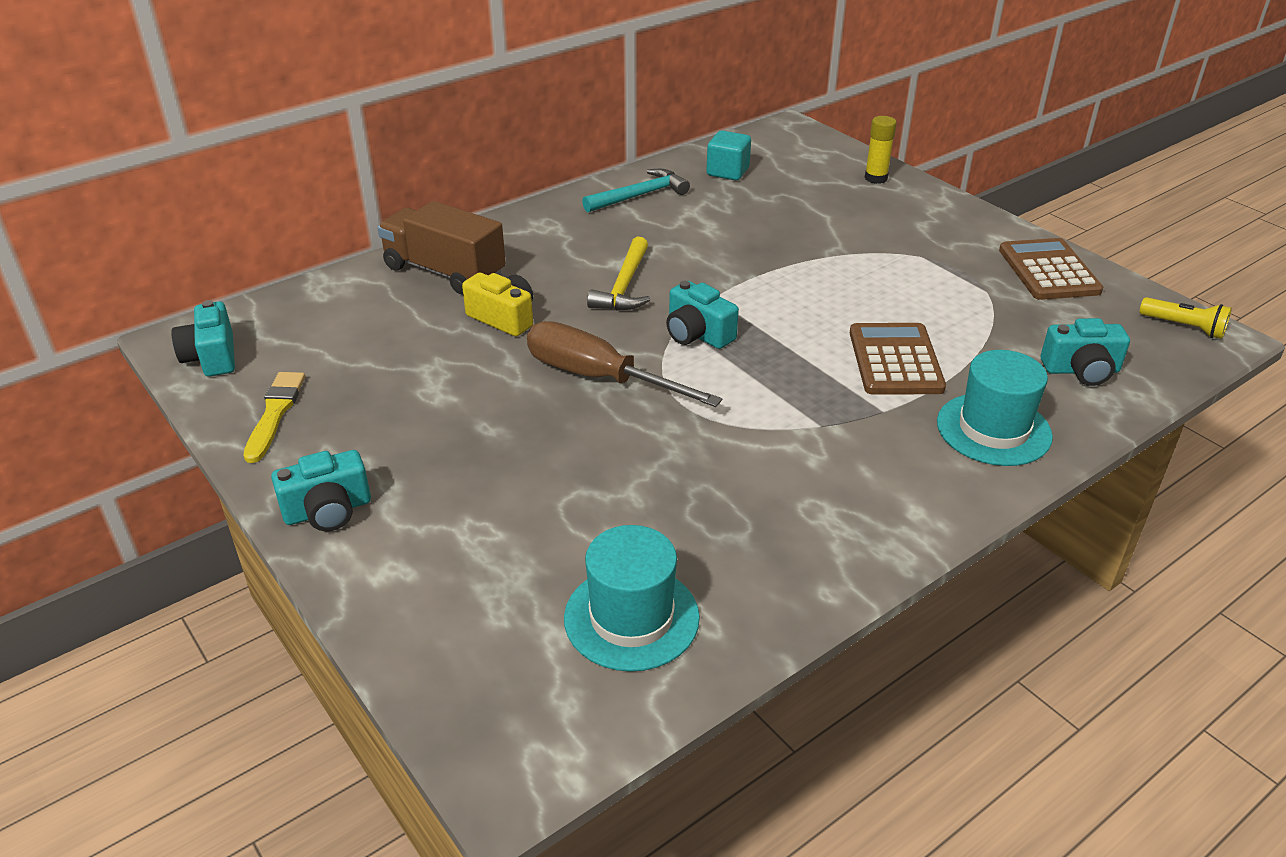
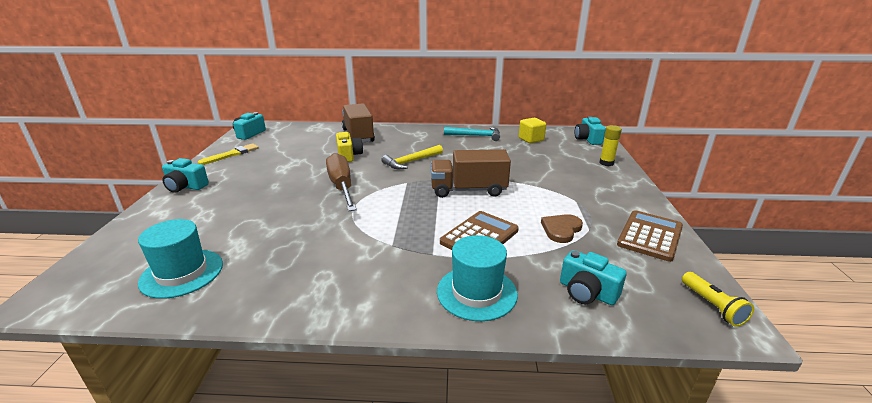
camera: 40 degrees right, 10 degrees down
(697, 334) = (407, 188): turquoise camera -> turquoise camera (587, 139)
(727, 172) = (531, 139): turquoise cube -> yellow cube
(779, 299) = (468, 190): none -> brown truck
(961, 306) = (561, 229): none -> brown heart

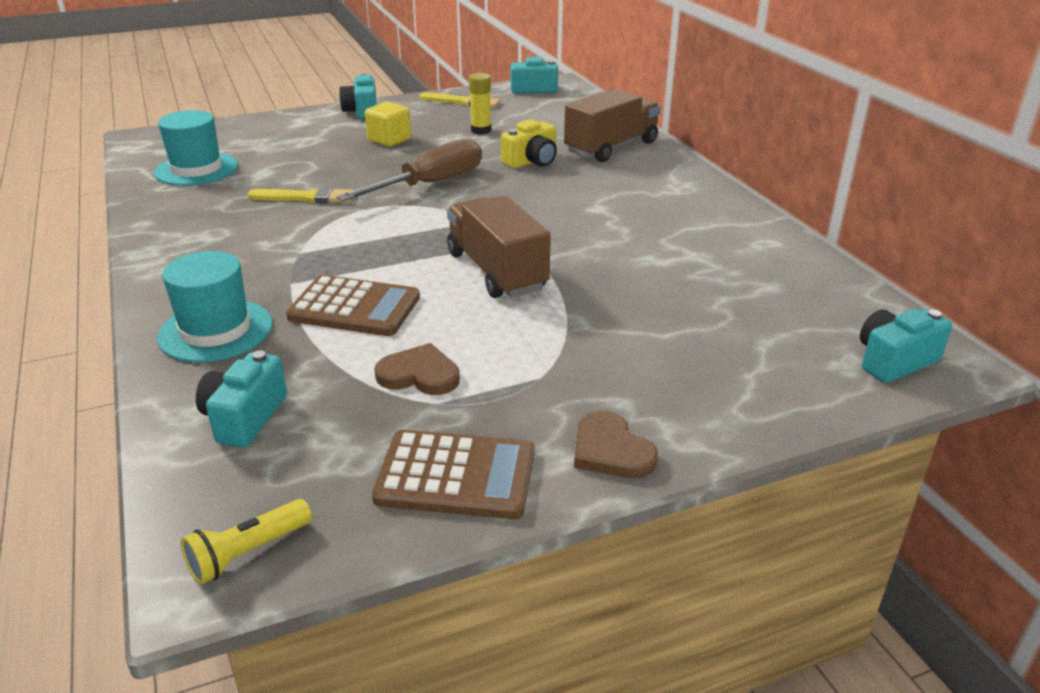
camera: 65 degrees right, 5 degrees up
(307, 230) = (305, 198): none -> yellow brush
(411, 162) = (556, 207): yellow hammer -> none
(475, 136) = (736, 234): turquoise hammer -> none
(531, 139) = (795, 291): yellow cube -> yellow cube (389, 140)
(606, 163) = (771, 399): yellow glue stick -> yellow glue stick (481, 130)
(635, 198) = (611, 450): none -> brown heart

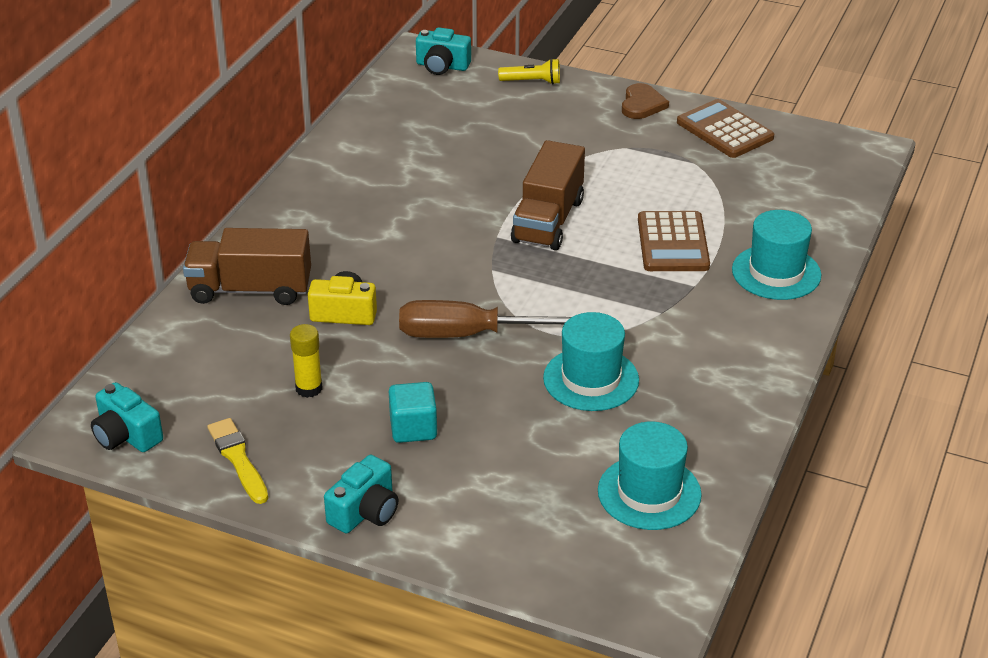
camera: 135 degrees left, 5 degrees up
(244, 418) = (801, 206): turquoise camera -> none
(248, 553) = (845, 148): yellow flashlight -> yellow flashlight (532, 81)
(305, 198) = (591, 379): yellow brush -> turquoise hat
(354, 307) = (672, 243): brown calculator -> brown calculator turned 150 degrees counterclockwise
(389, 140) = (413, 428): yellow cube -> turquoise cube
(419, 374) = (685, 181): brown heart -> none

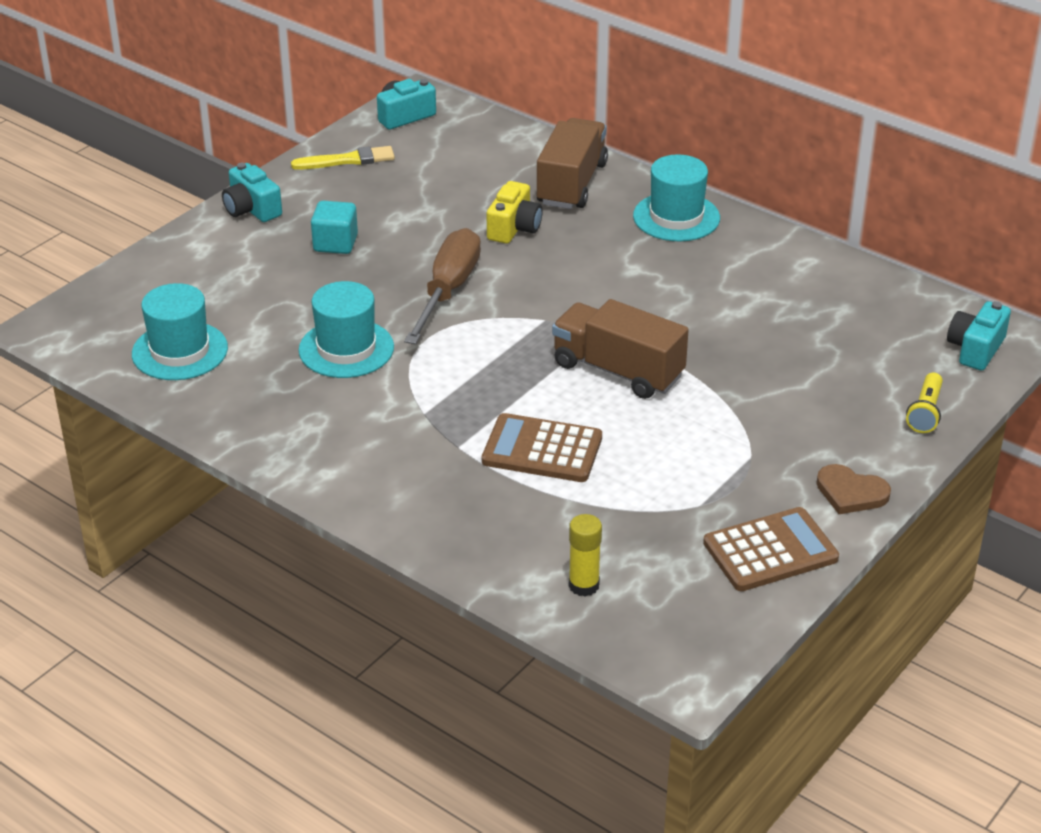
camera: 105 degrees right, 0 degrees up
(309, 388) = (416, 199): yellow glue stick -> yellow glue stick (584, 585)
(776, 272) = (455, 514): turquoise hat -> turquoise hat (676, 217)

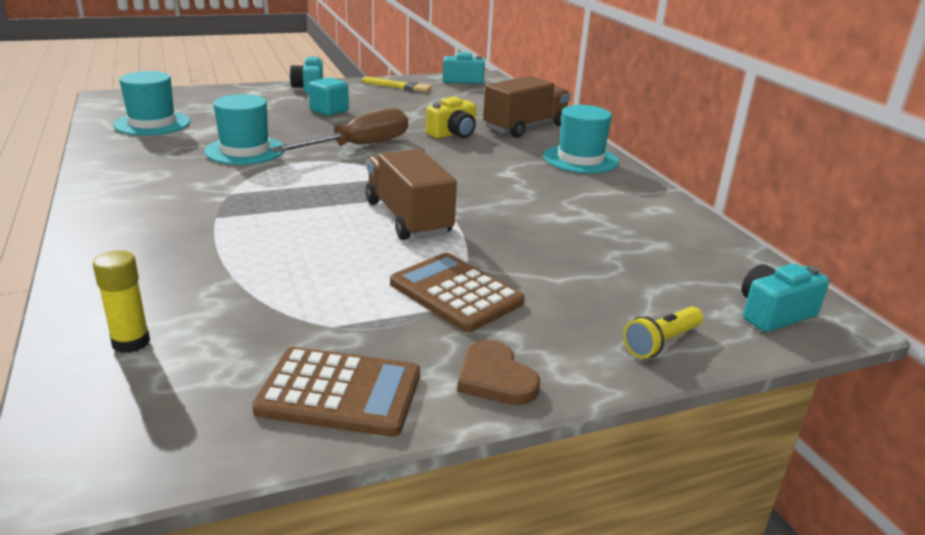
camera: 30 degrees right, 10 degrees down
(542, 449) = (270, 241): brown calculator -> brown calculator (456, 293)

